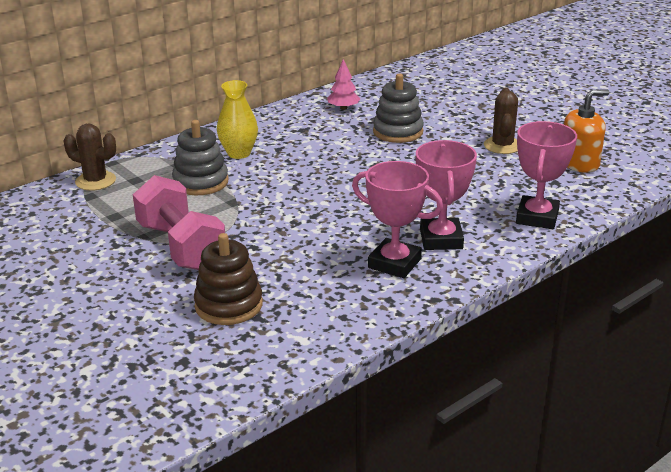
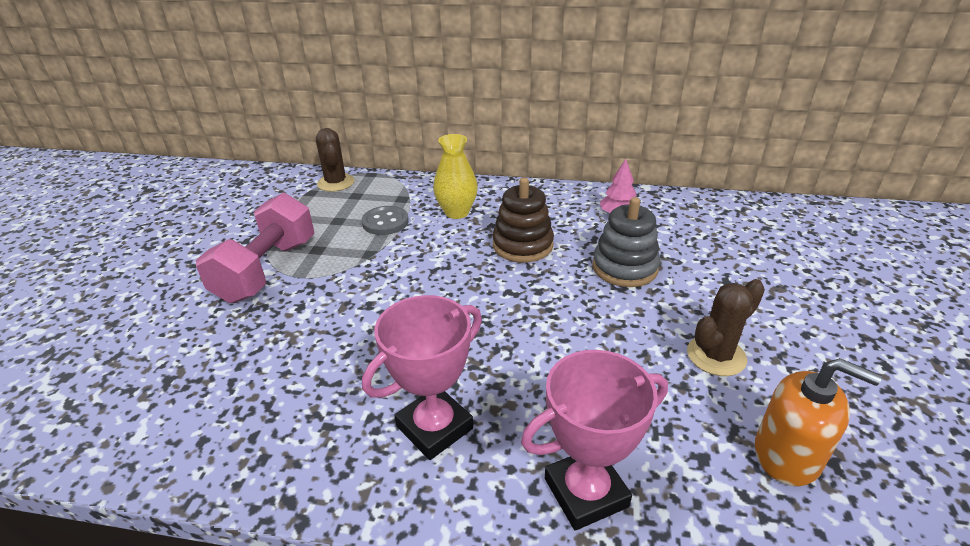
camera: 50 degrees right, 5 degrees up
(201, 182) = (385, 222): grey stacking toy -> grey button
(229, 305) = (180, 349): brown stacking toy -> brown stacking toy (522, 245)
(394, 263) = (346, 418): pink trophy -> none

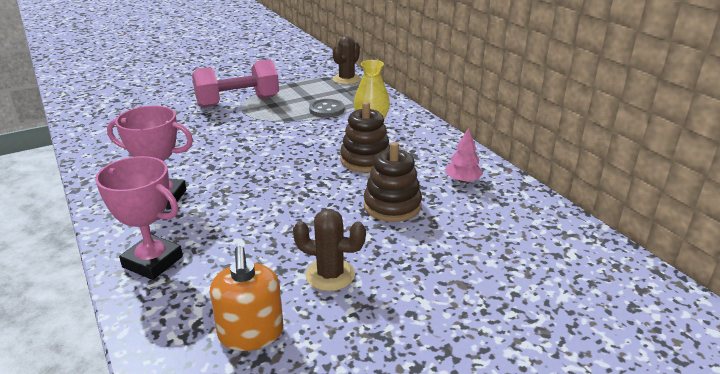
camera: 50 degrees right, 5 degrees down
(624, 268) = (392, 206): grey stacking toy -> brown stacking toy

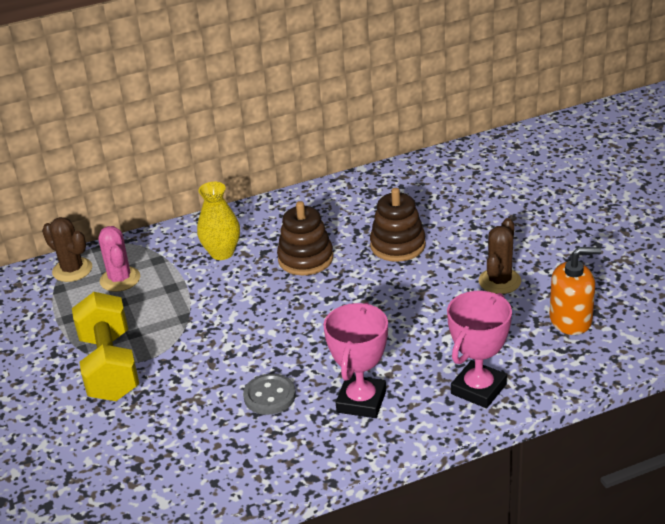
camera: 80 degrees left, 5 degrees up
(238, 102) = (110, 367): pink dumbbell -> yellow dumbbell
(326, 110) = (167, 286): grey button -> grey button (269, 396)
(335, 94) = (120, 279): none -> pink cactus
(462, 180) = (359, 203): pink tree -> none

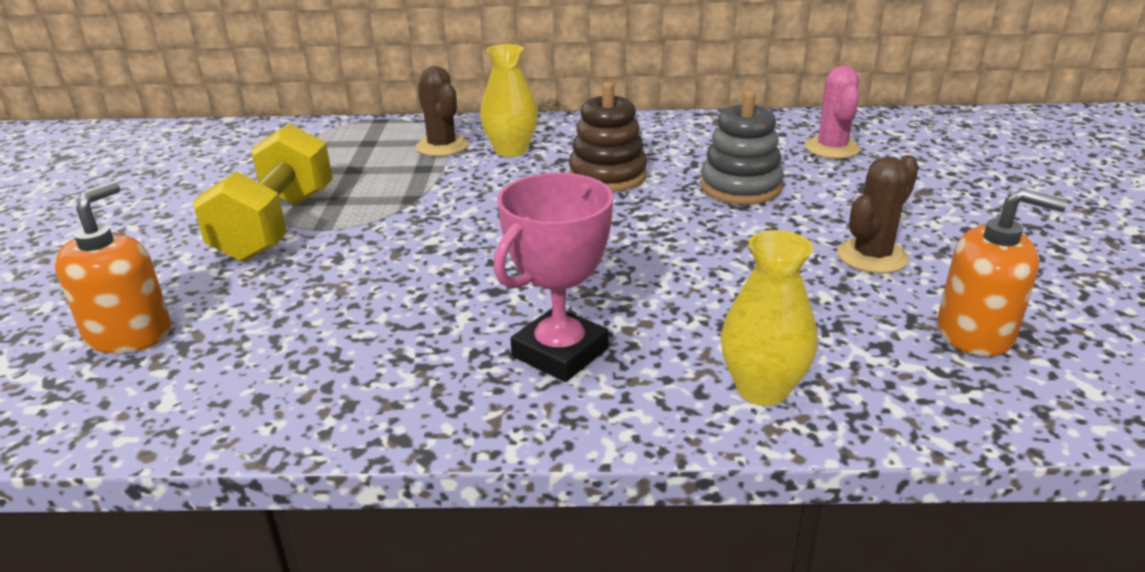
camera: 20 degrees right, 5 degrees down
(72, 270) = (335, 132): brown cactus -> brown cactus (442, 146)
(94, 472) = (129, 334): none -> orange soap dispenser
(120, 279) = (375, 150): pink cactus -> pink cactus (832, 148)
(269, 396) = (436, 309): grey button -> none
(398, 245) = (740, 187): brown stacking toy -> grey stacking toy
(478, 389) = (762, 389): pink trophy -> yellow vase

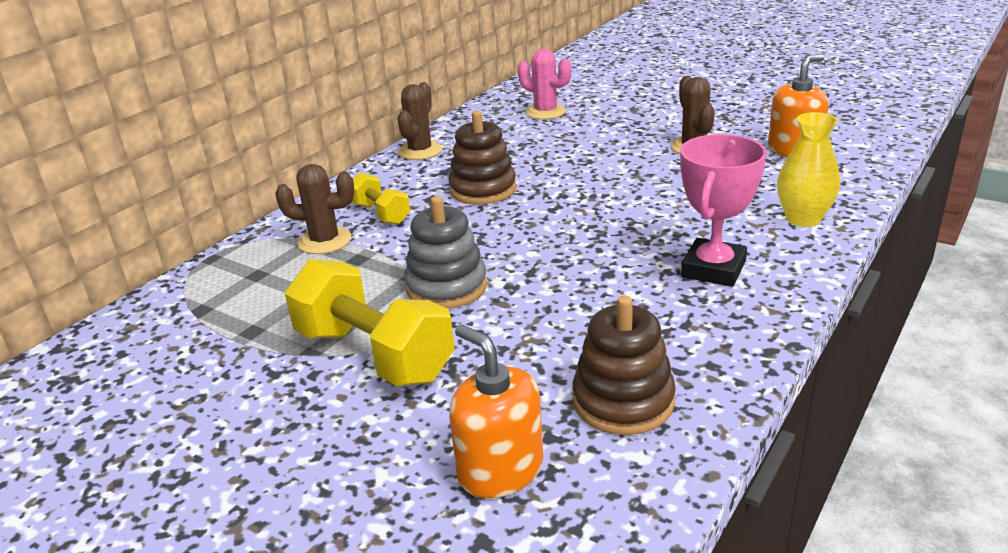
camera: 55 degrees left, 0 degrees up
(255, 367) = (623, 401): none -> brown stacking toy
(511, 150) = (381, 214): yellow vase -> yellow dumbbell
(560, 352) = (713, 269): pink trophy -> pink trophy turned 45 degrees clockwise
(653, 124) = (420, 151): none -> brown cactus
(740, 187) = (562, 153): grey stacking toy -> grey stacking toy (446, 287)

